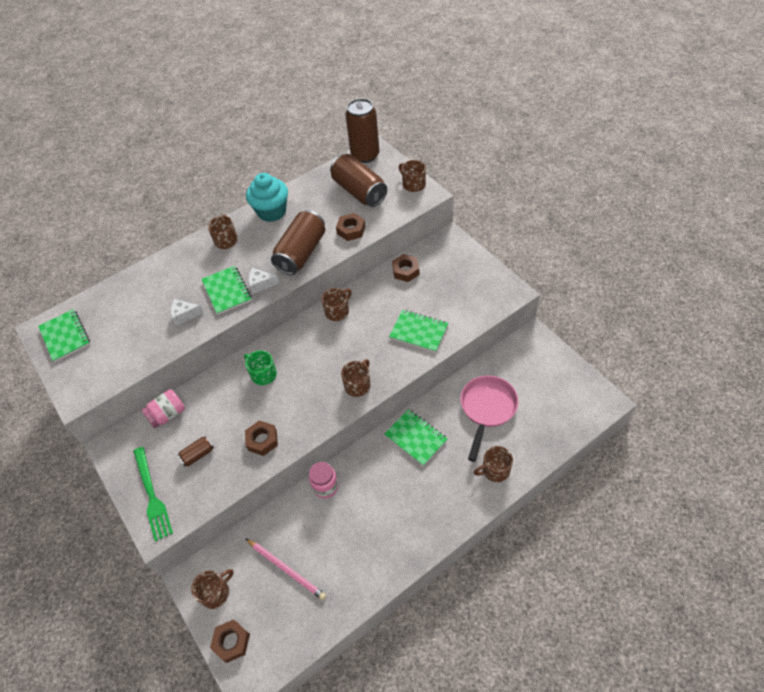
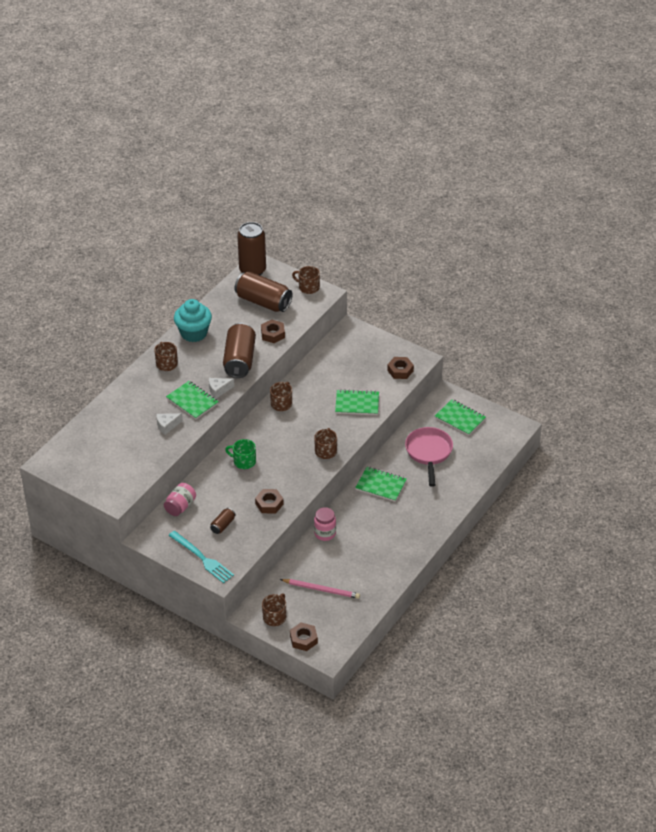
camera: 25 degrees left, 10 degrees down
(65, 336) = (72, 463): green notebook -> green notebook (460, 418)
(152, 495) = (202, 558): green fork -> turquoise fork
(405, 271) = (324, 361): brown nut -> brown nut (400, 370)
(495, 470) = (451, 491): brown mug -> none

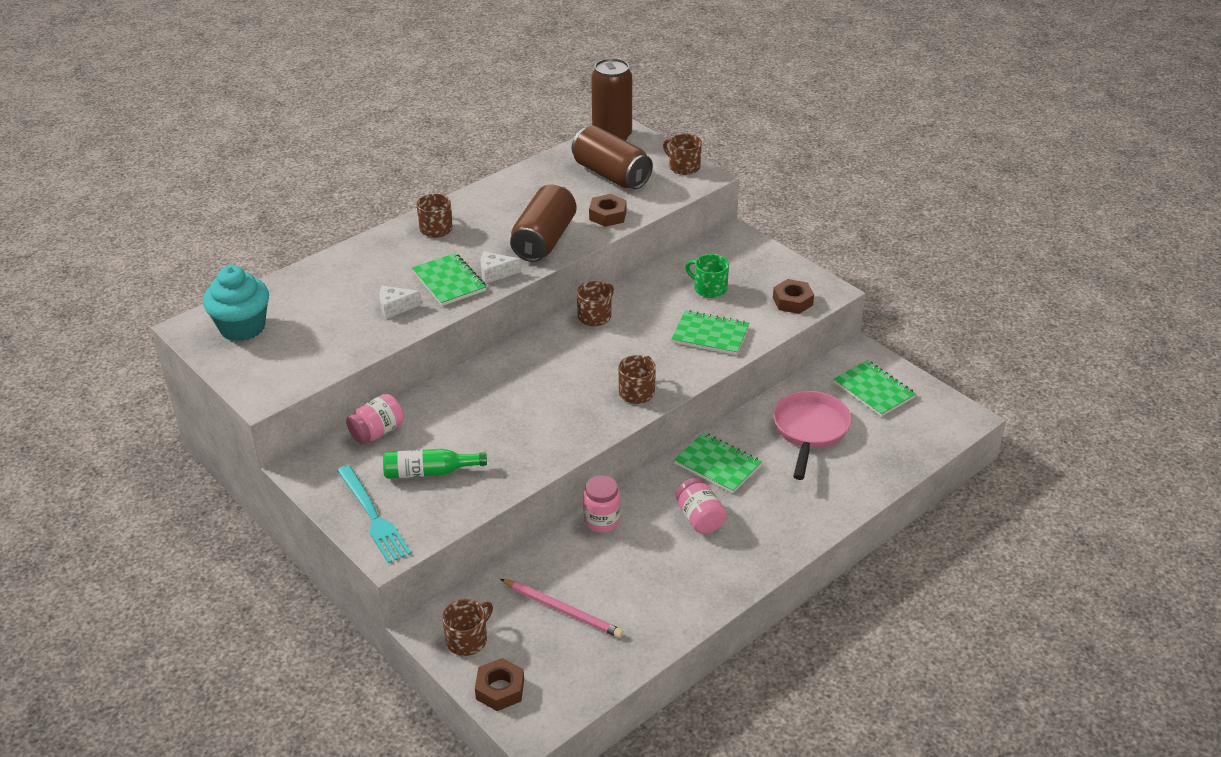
camera: 15 degrees right, 5 degrees down
(194, 333) = (494, 197): turquoise cupcake -> turquoise cupcake (242, 327)
(223, 525) = (429, 472): brown can -> green bottle
(244, 461) = (504, 385): green mug -> green mug (709, 288)
(269, 504) = (516, 453): brown nut -> none
(381, 521) = (699, 518): none -> pink jar

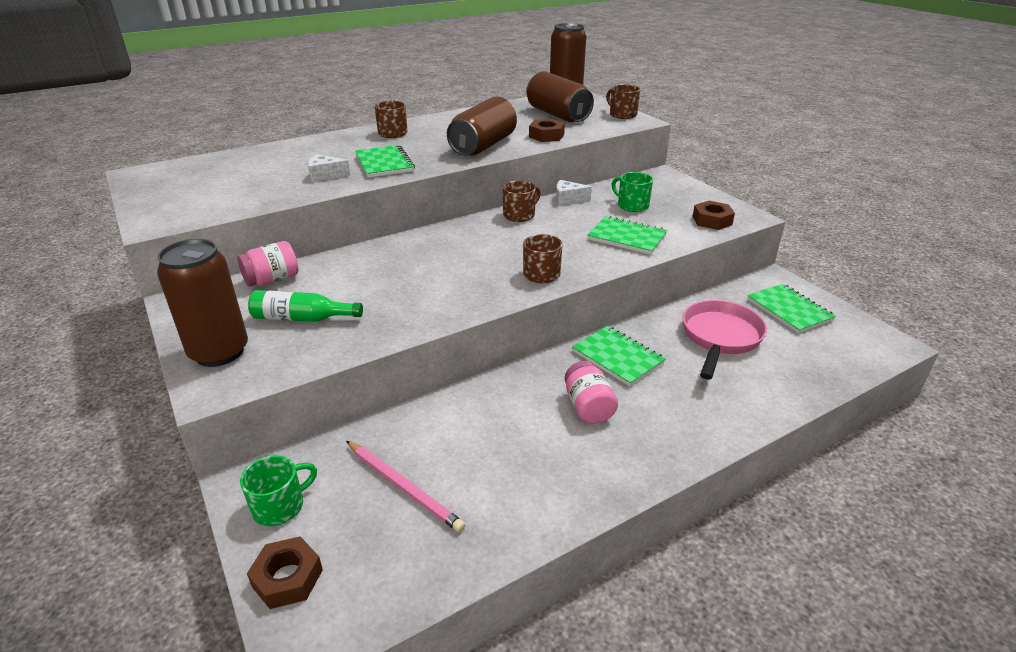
camera: 10 degrees right, 5 degrees down
(242, 327) = (181, 177): turquoise cupcake -> none
(373, 517) = (219, 352): turquoise fork -> brown can
(467, 640) = (280, 506): brown mug -> green mug
(495, 273) = (429, 162): white cheese -> white cheese (568, 199)
(602, 521) = (480, 396): pink jar -> none

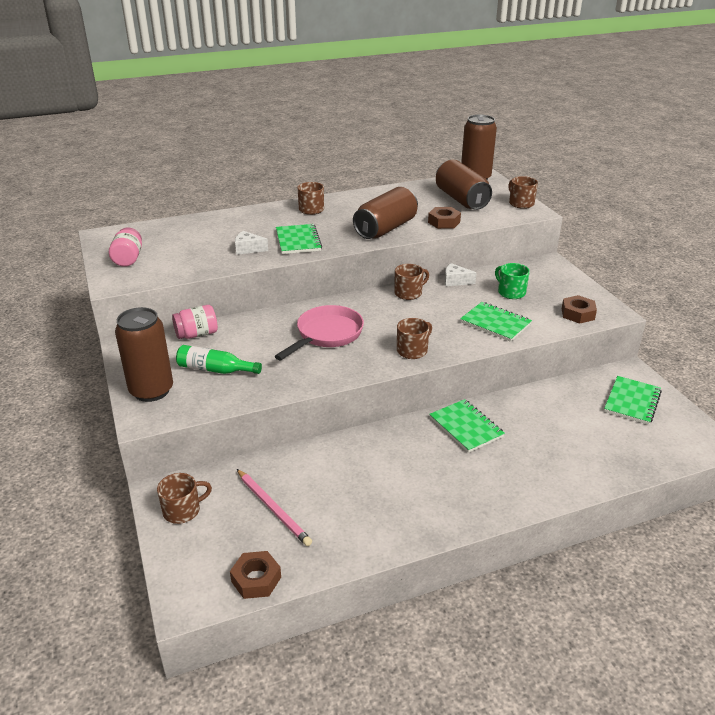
camera: 10 degrees right, 0 degrees up
(280, 506) = (182, 510): green mug -> brown mug
(287, 578) = (182, 560): brown nut -> brown nut (256, 579)
(588, 407) = (429, 465): pink jar -> pink jar (128, 259)
(720, 338) = (560, 420): pink pan -> pink pan (326, 335)
(789, 310) = (632, 402): green notebook -> green notebook turned 45 degrees clockwise

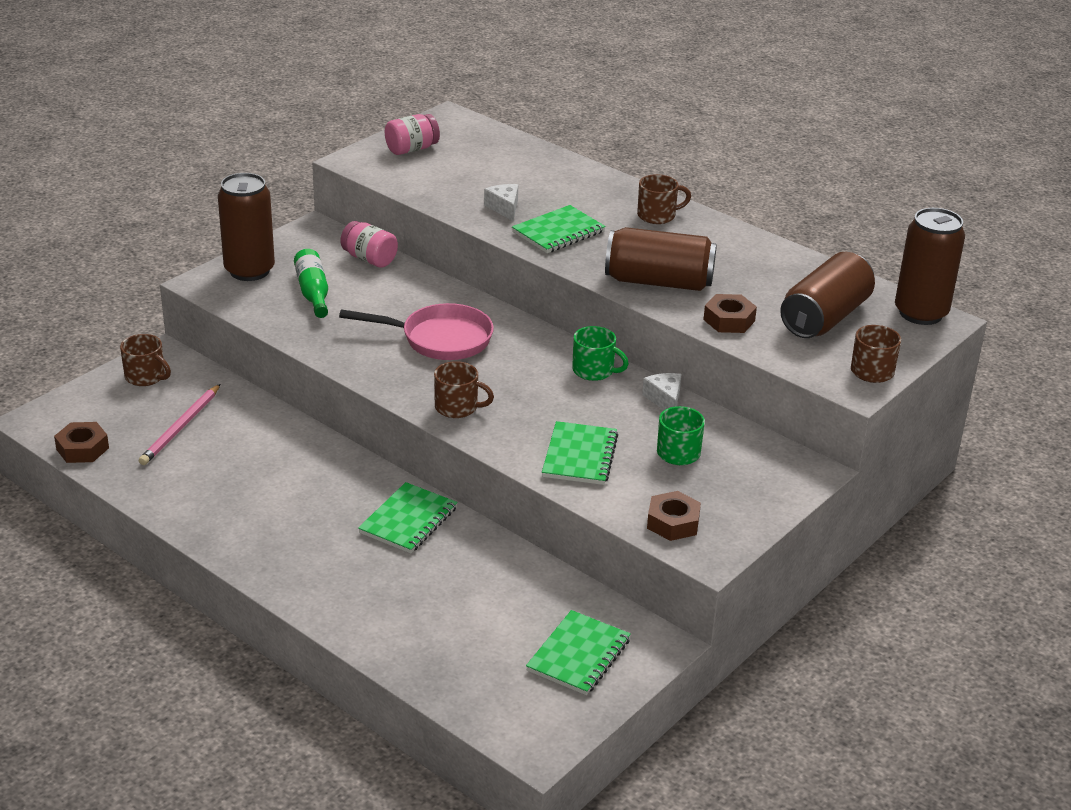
camera: 60 degrees right, 0 degrees up
(409, 293) = (594, 371): brown mug -> green mug
(632, 402) = (579, 655): green notebook -> green notebook turned 60 degrees counterclockwise

